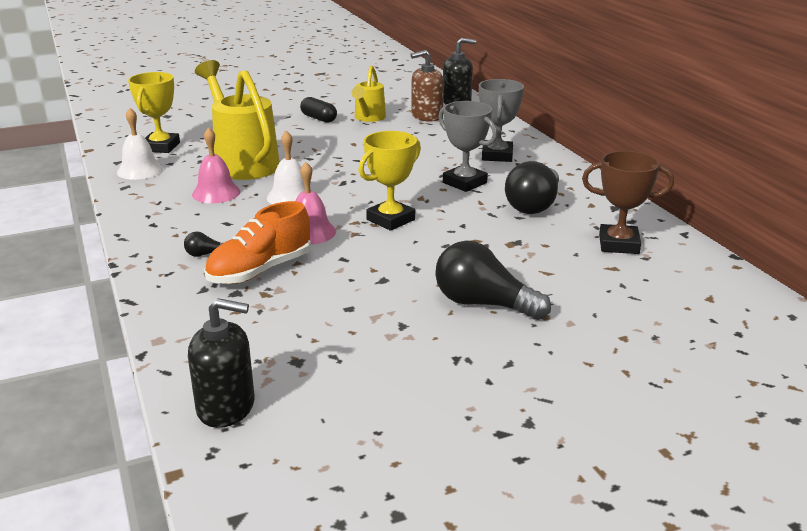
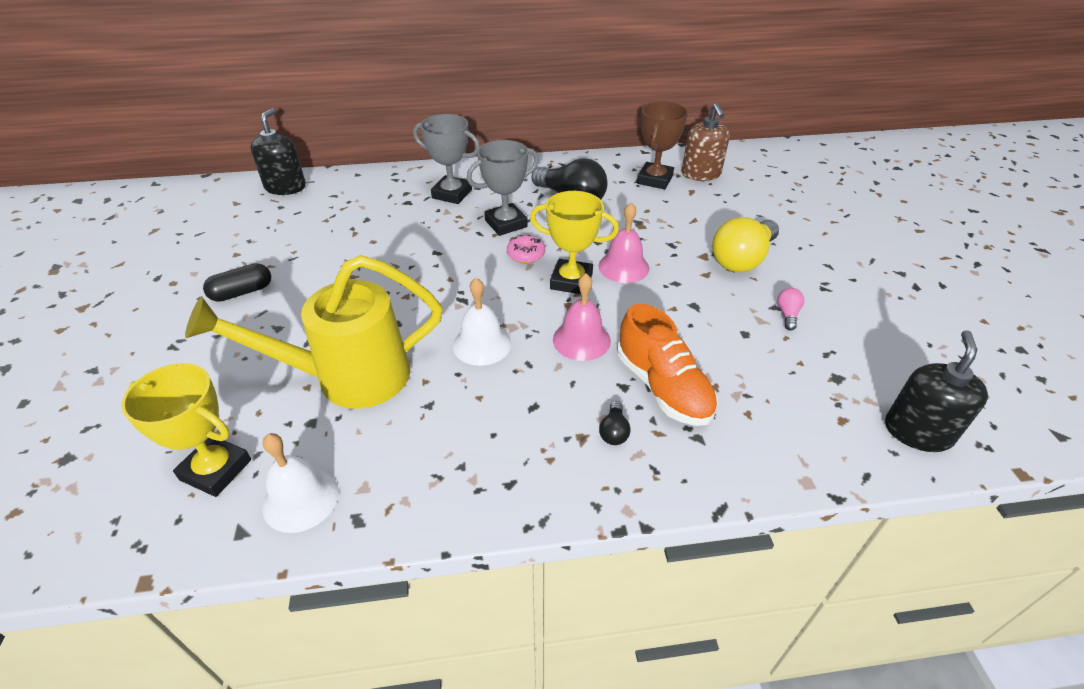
camera: 75 degrees left, 15 degrees up
(216, 193) = (437, 411): pink bell -> pink bell (623, 267)
(368, 118) = (278, 253): yellow watering can -> none
(390, 220) = (571, 281): yellow trophy -> yellow trophy turned 45 degrees counterclockwise
(392, 332) = (787, 314): none -> pink light bulb
(420, 197) = (526, 254): none -> pink donut
(426, 116) = (310, 213): brown soap dispenser -> brown soap dispenser (701, 174)
(483, 304) = (742, 259): black light bulb -> yellow light bulb

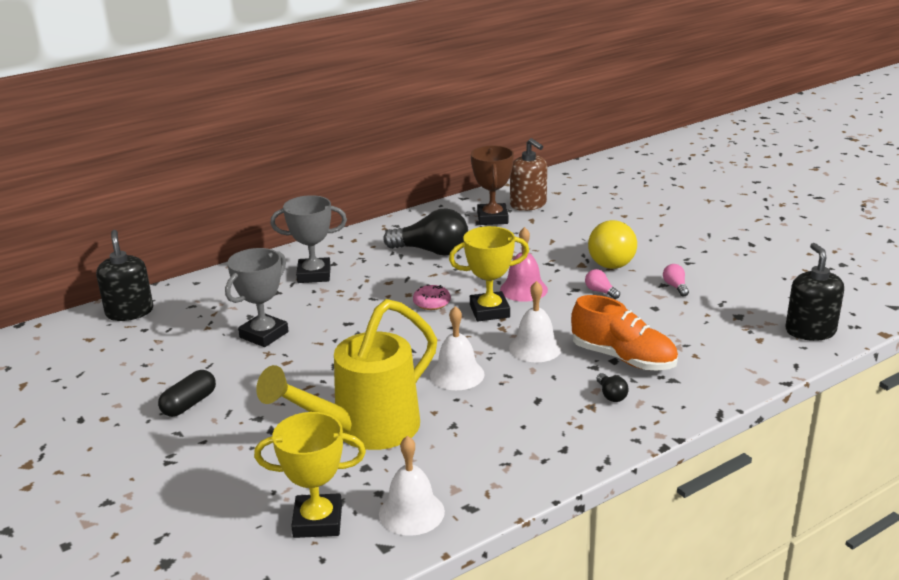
camera: 25 degrees left, 15 degrees down
(506, 223) = (390, 285): grey trophy -> grey trophy (264, 335)
(581, 340) = (535, 348): pink bell -> white bell
(700, 294) = (600, 291): none -> pink light bulb

